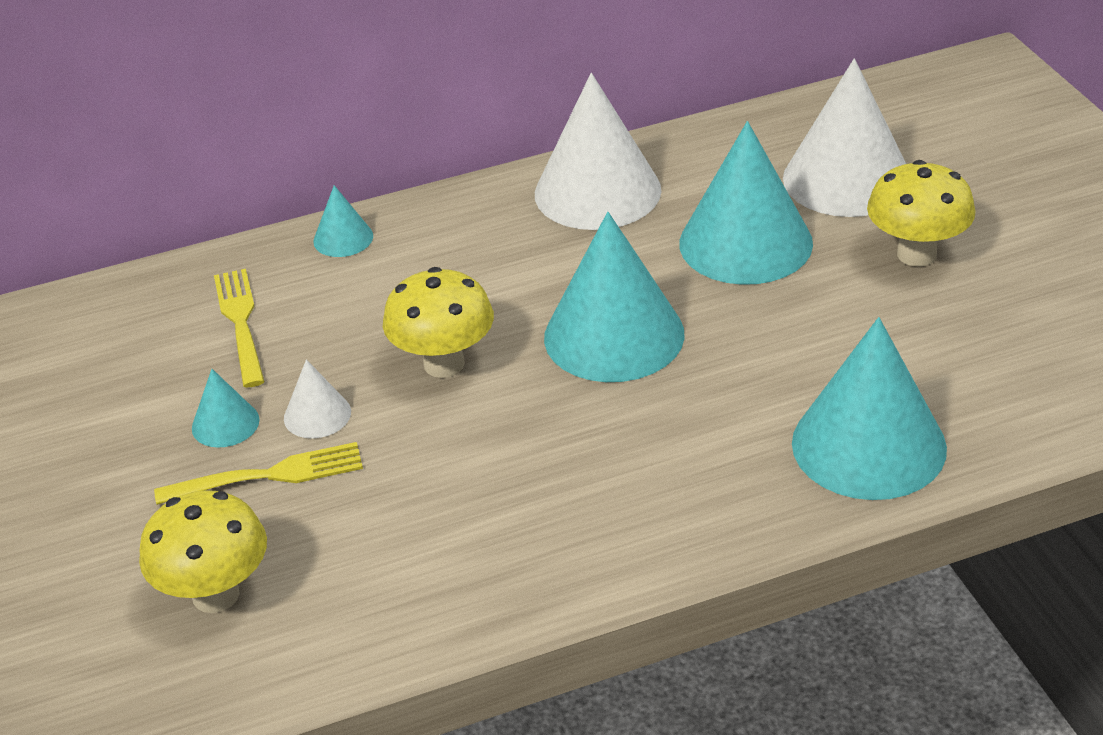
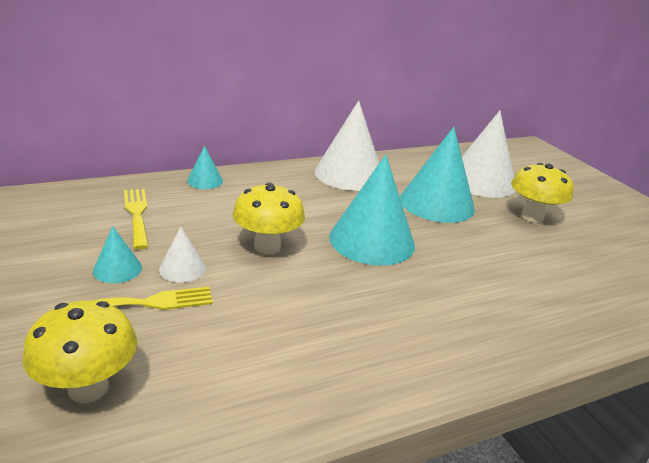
camera: 10 degrees left, 10 degrees down
(868, 445) = (549, 313): turquoise cone -> none

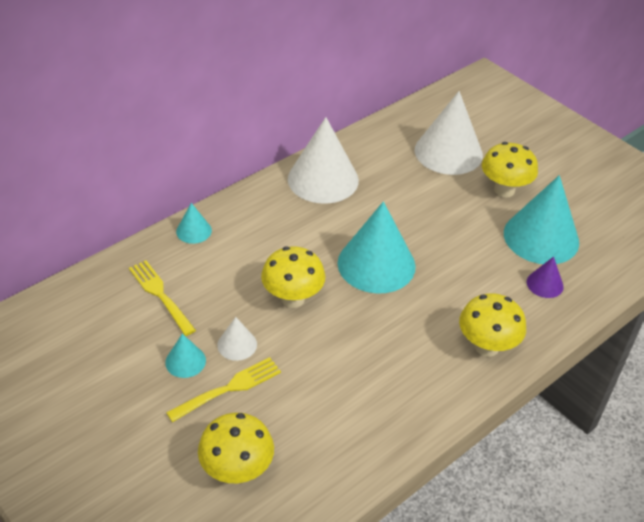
camera: 15 degrees left, 15 degrees up
(436, 203) = (416, 197): turquoise cone -> turquoise cone (541, 237)
(474, 340) = (486, 347): none -> yellow mushroom
(563, 299) = (545, 284): none -> purple cone

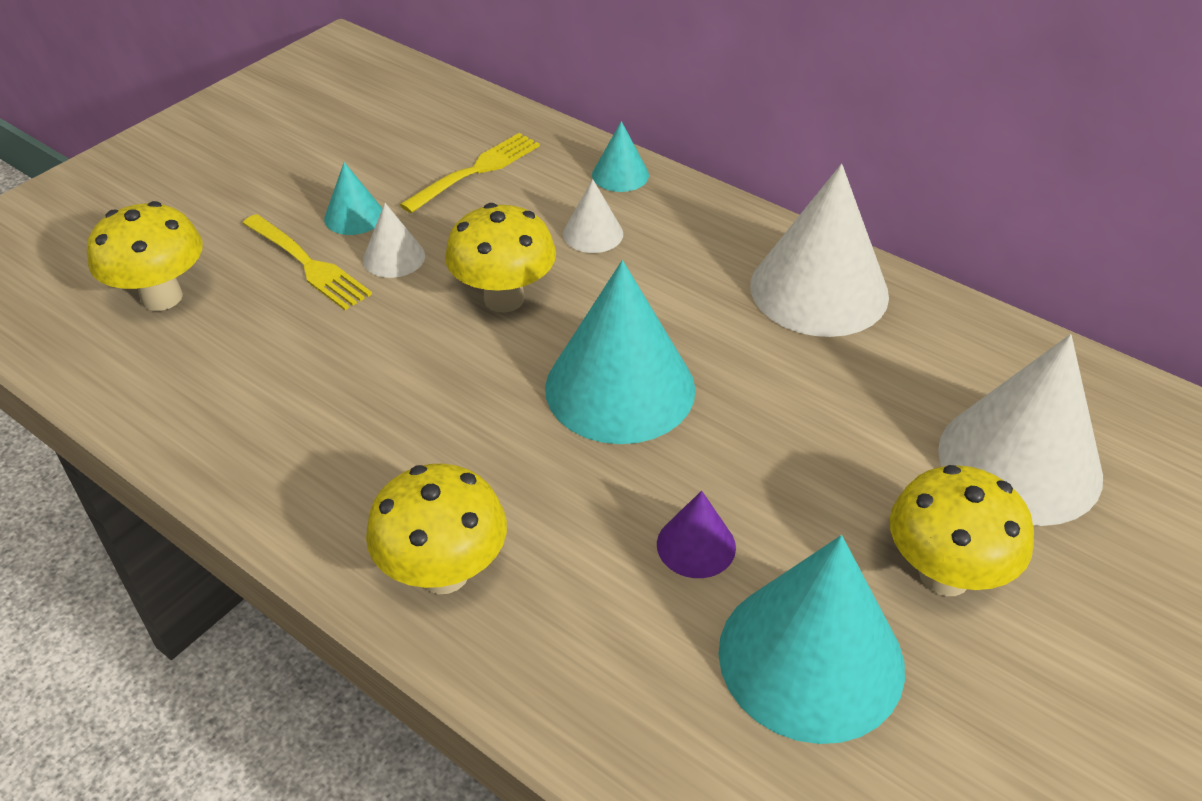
camera: 80 degrees right, 0 degrees up
(246, 252) = (593, 234): none -> white cone
(545, 284) = (654, 671): purple cone -> purple cone (696, 545)

